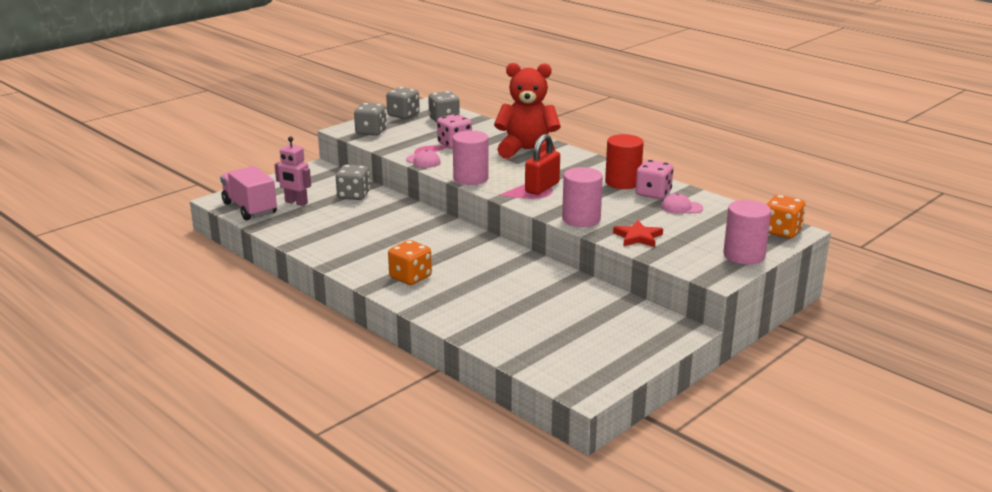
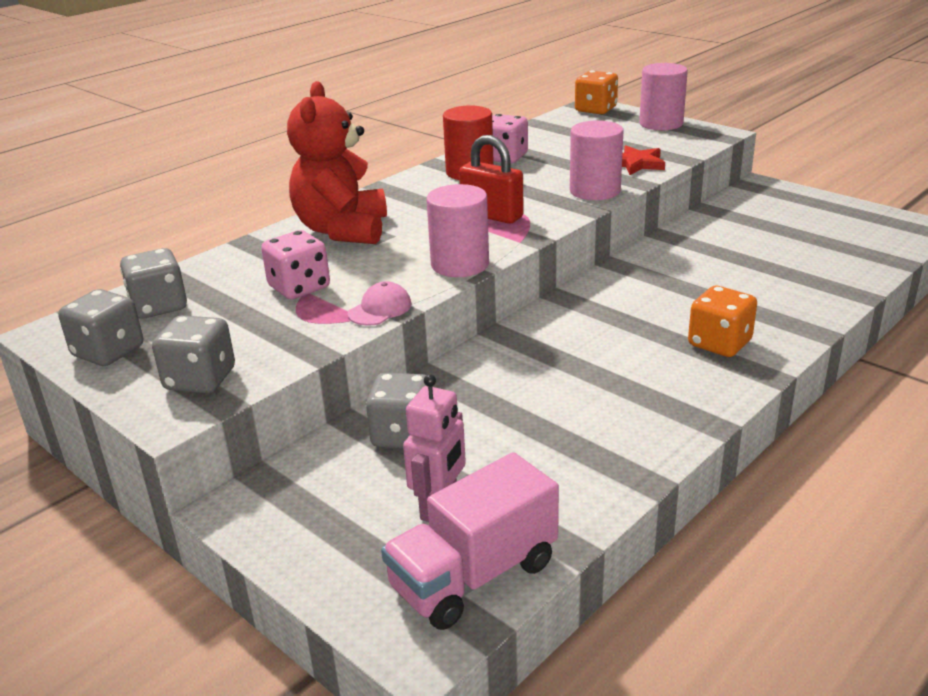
camera: 90 degrees left, 5 degrees up
(681, 207) = (544, 145): pink cap -> none

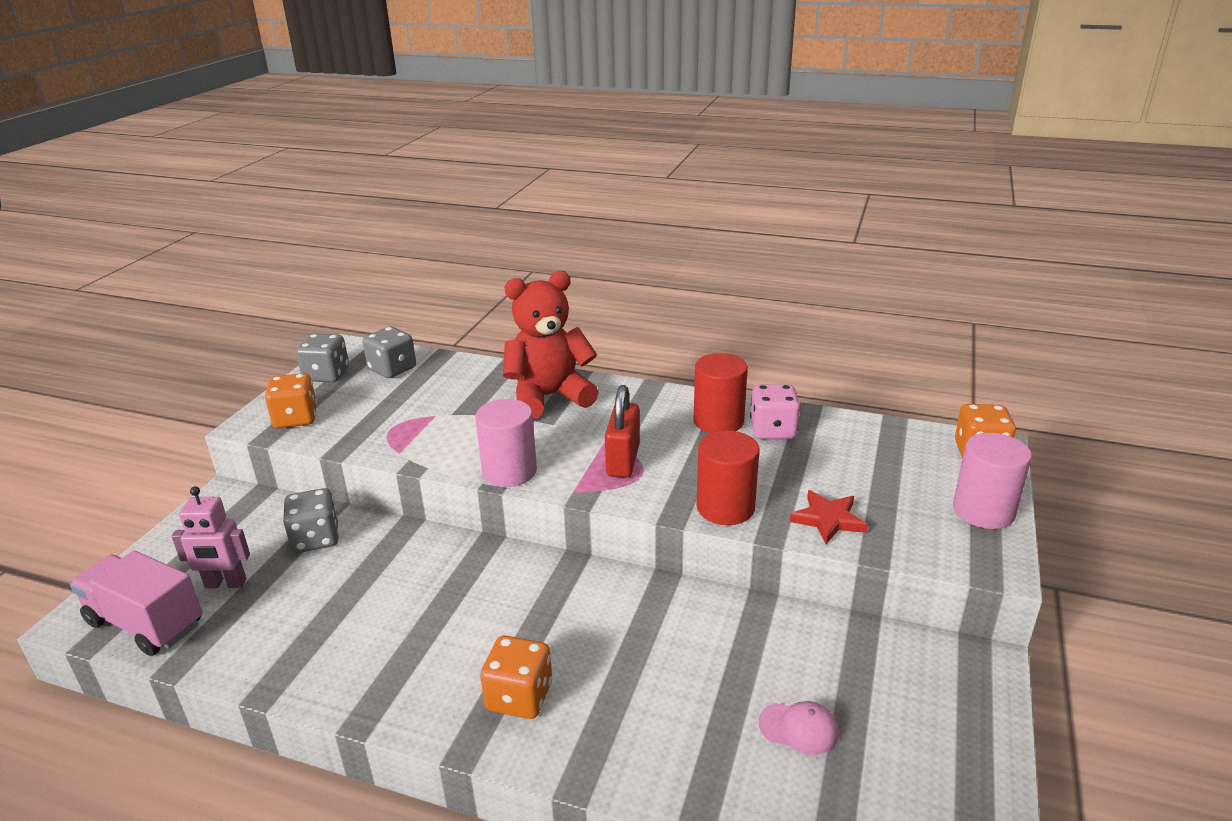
camera: 65 degrees right, 0 degrees up
(200, 379) = (296, 418): grey dice -> orange dice
(299, 287) = (439, 411): pink dice -> none
(380, 309) = (414, 456): pink cap -> pink cap (798, 728)
(595, 191) = (725, 507): pink cylinder -> red cylinder

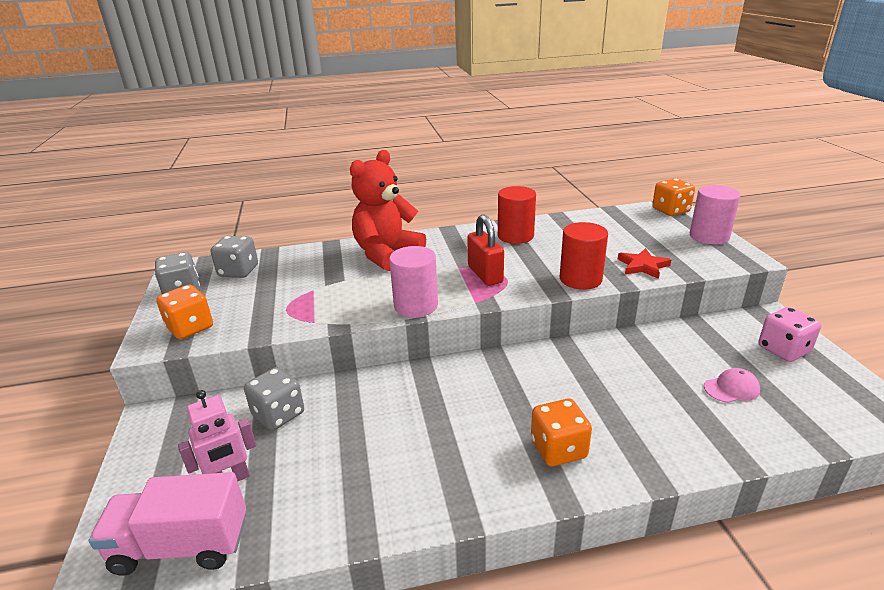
camera: 30 degrees left, 0 degrees up
(773, 430) = (553, 231): pink dice -> pink dice (783, 349)

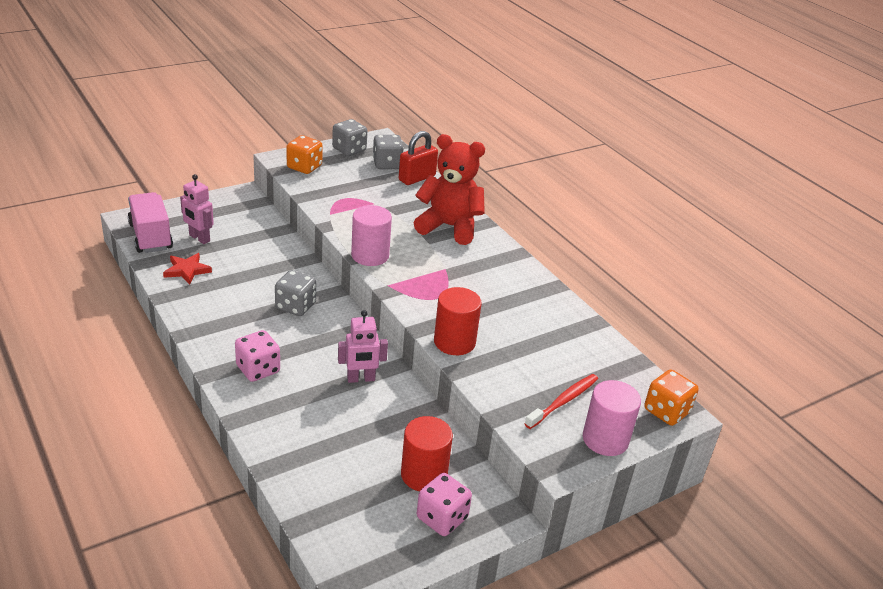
camera: 65 degrees right, 5 degrees up
(278, 414) = (260, 240): grey dice -> grey dice (295, 306)
(485, 274) = (437, 285): red padlock -> red padlock (417, 178)
(515, 236) = (527, 296): red cylinder -> red cylinder (424, 474)
(558, 449) = (258, 369): orange dice -> pink dice
(583, 368) = (361, 379): none -> pink robot
(643, 266) = (502, 383): red star -> red star (187, 270)
(664, 244) = (563, 401): none -> red toothbrush
(731, 388) = (362, 471): pink cap -> none

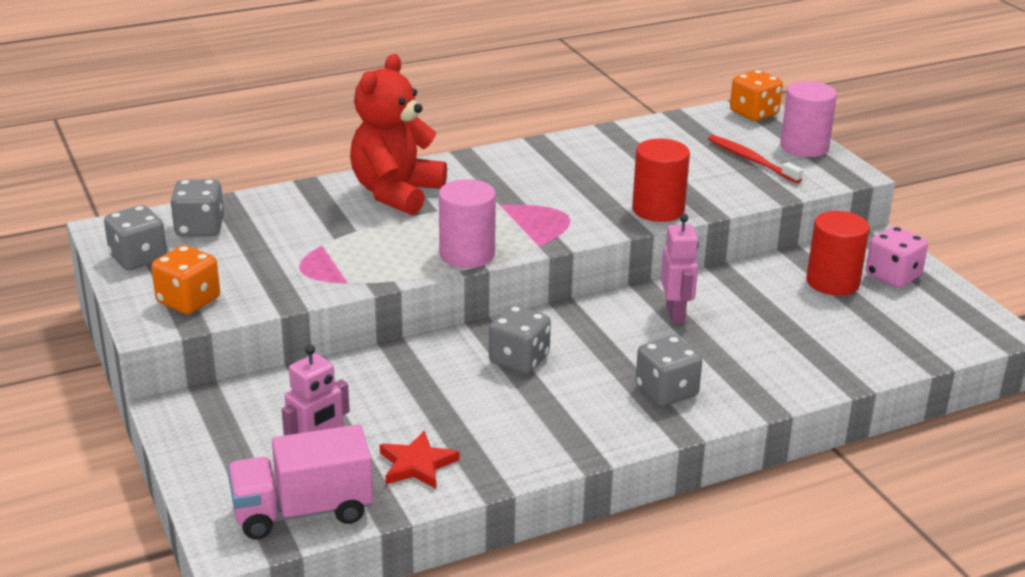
camera: 80 degrees left, 5 degrees down
(258, 369) = (666, 391): pink dice -> grey dice
(417, 178) = (252, 207): red padlock -> none

